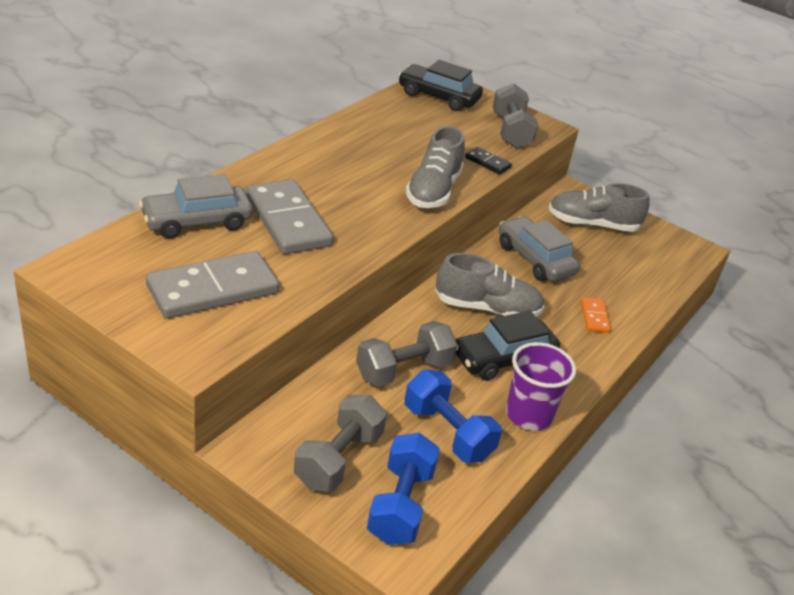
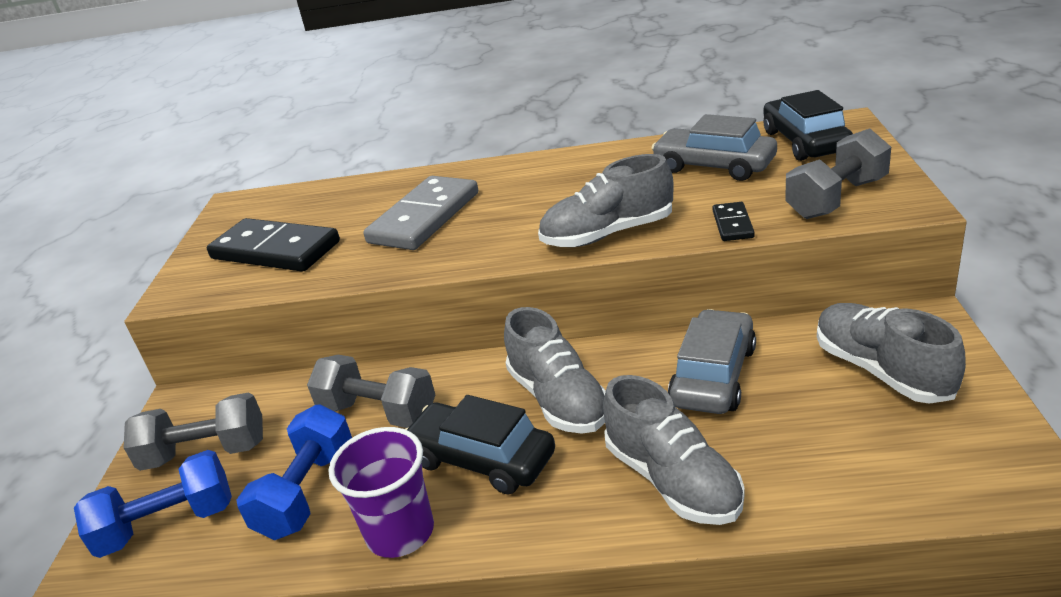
camera: 65 degrees right, 5 degrees down
(197, 221) = (363, 196): grey car -> grey car (714, 166)
(213, 289) = (275, 250): grey domino -> black domino
(594, 317) = (673, 480): orange domino -> grey shoe

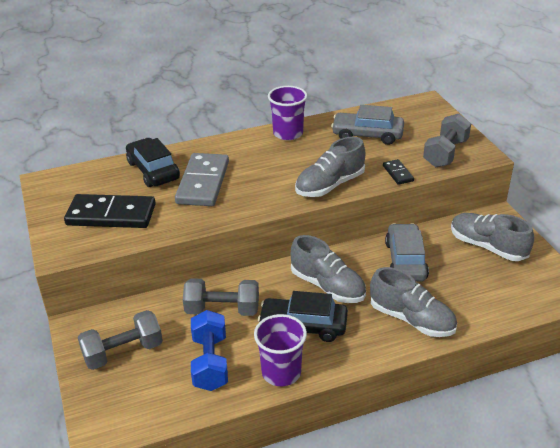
camera: 25 degrees left, 5 degrees up
(168, 524) = (132, 397): blue dumbbell -> none
(590, 159) = (288, 133): none -> purple cup
(805, 141) = (411, 116): black car -> black car (153, 170)

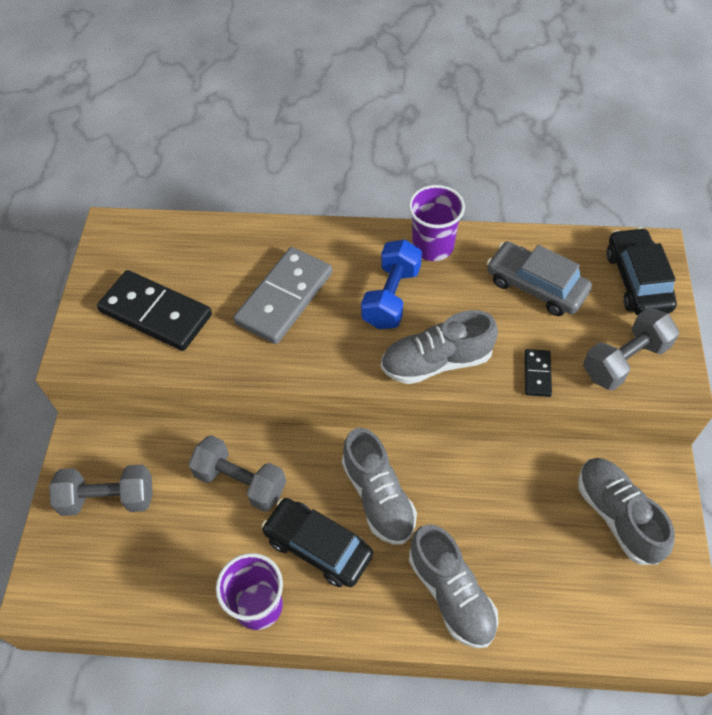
camera: 25 degrees right, 20 degrees up
(153, 170) = (237, 255): black car -> black car (637, 280)
(210, 362) = (190, 555): blue dumbbell -> blue dumbbell (391, 297)
(405, 261) = (496, 495): grey car -> none

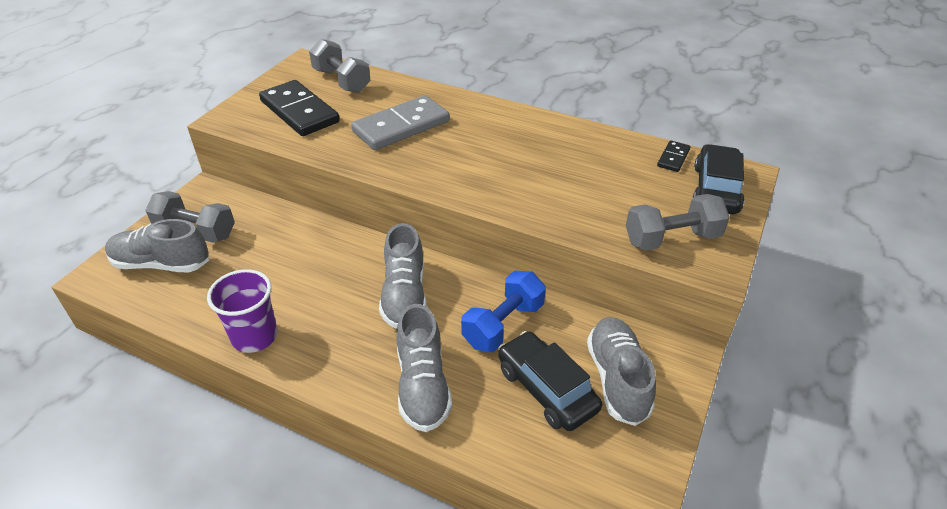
camera: 20 degrees right, 15 degrees down
(240, 482) = (300, 251): grey dumbbell -> grey dumbbell (341, 81)
(318, 546) = (331, 313): black car -> black car (546, 389)
(391, 297) = (487, 146): blue dumbbell -> blue dumbbell (503, 325)
(432, 246) = (543, 125): purple cup -> none
(436, 362) = (497, 194): grey shoe -> grey shoe (161, 264)
(536, 286) = (617, 170): grey car -> none
(537, 374) = (582, 226): black domino -> black domino (673, 158)

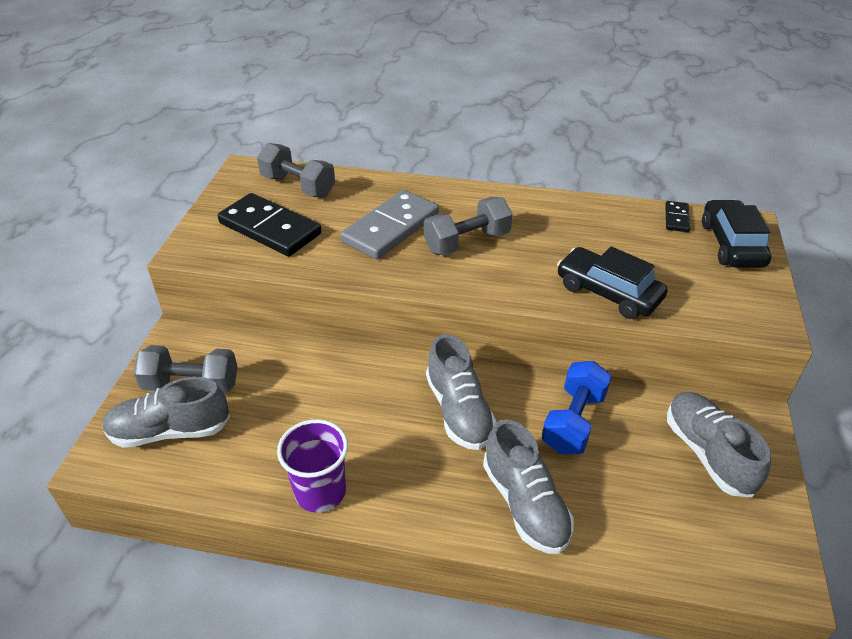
camera: 15 degrees left, 0 degrees up
(546, 389) = (647, 479): black car -> black car (608, 292)
(672, 239) = (718, 302): grey dumbbell -> grey dumbbell (467, 242)

